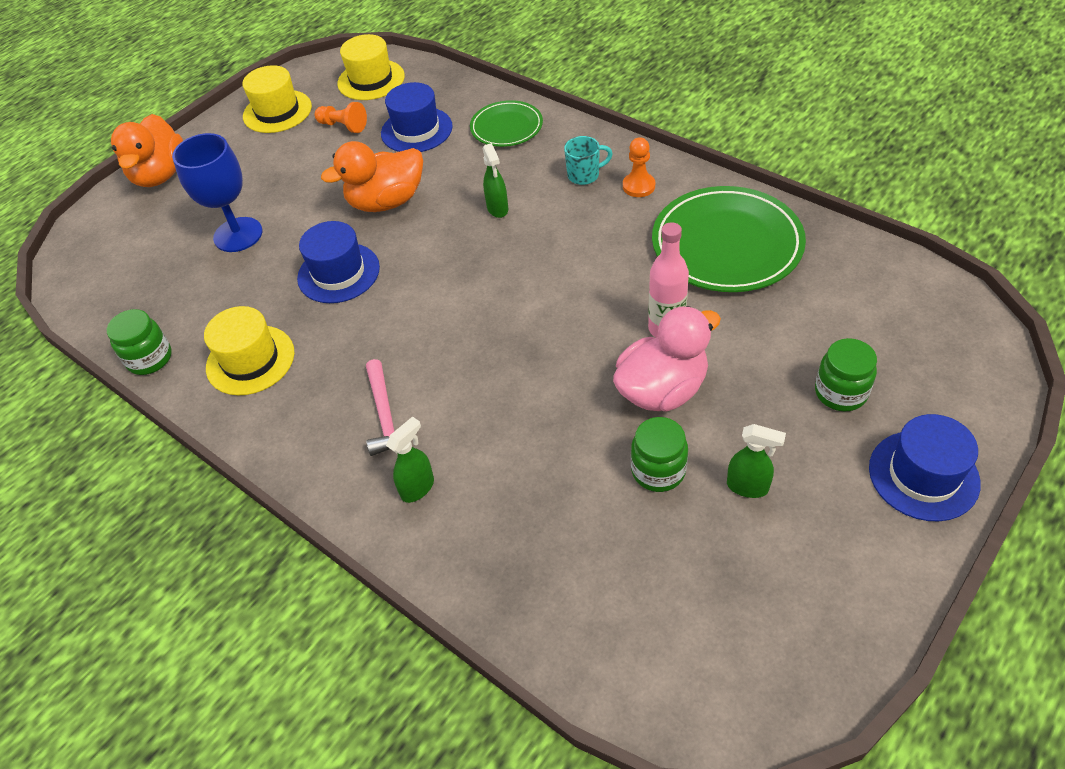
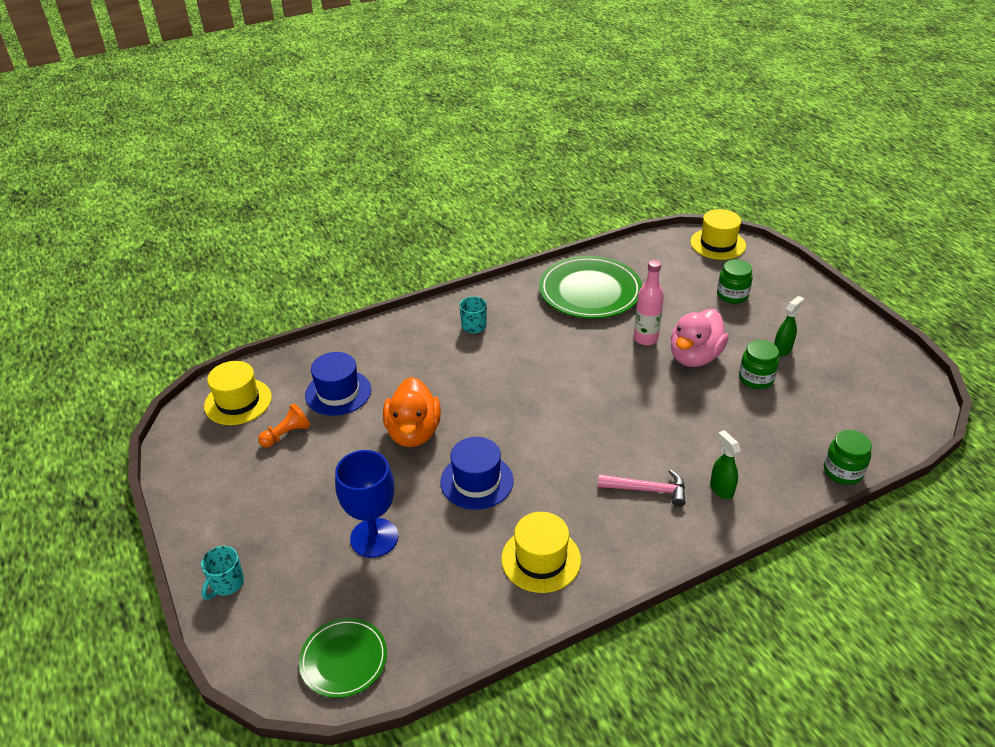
camera: 70 degrees left, 10 degrees down
(150, 359) = (493, 633): green jar -> green jar (843, 471)
(160, 175) = (226, 584): orange duck -> turquoise mug
(277, 111) = (216, 474): yellow hat -> yellow hat (717, 244)
(497, 209) = (474, 376): green spray bottle -> none
(506, 127) = (384, 345): green plate -> green plate (344, 659)
(638, 186) = (506, 306): orange pawn -> none
(662, 390) = (694, 357): pink duck -> pink duck turned 135 degrees counterclockwise
(923, 475) = (799, 291): blue hat -> none

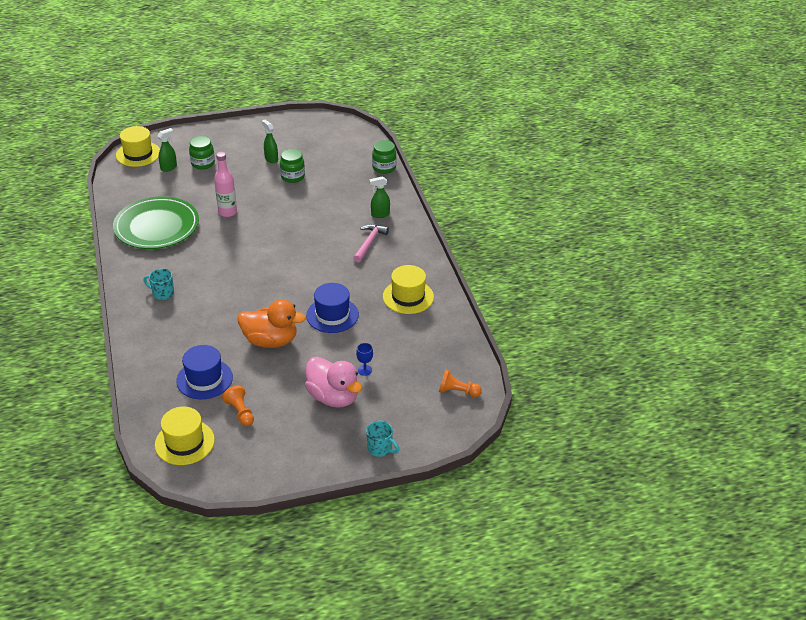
camera: 80 degrees left, 0 degrees up
(344, 659) = (457, 391): green plate -> orange pawn
(374, 538) = (365, 370): blue goblet -> blue goblet, size x0.43
(694, 357) = (258, 195): pink duck -> pink duck (333, 397)
(706, 272) = (169, 167): none -> green spray bottle

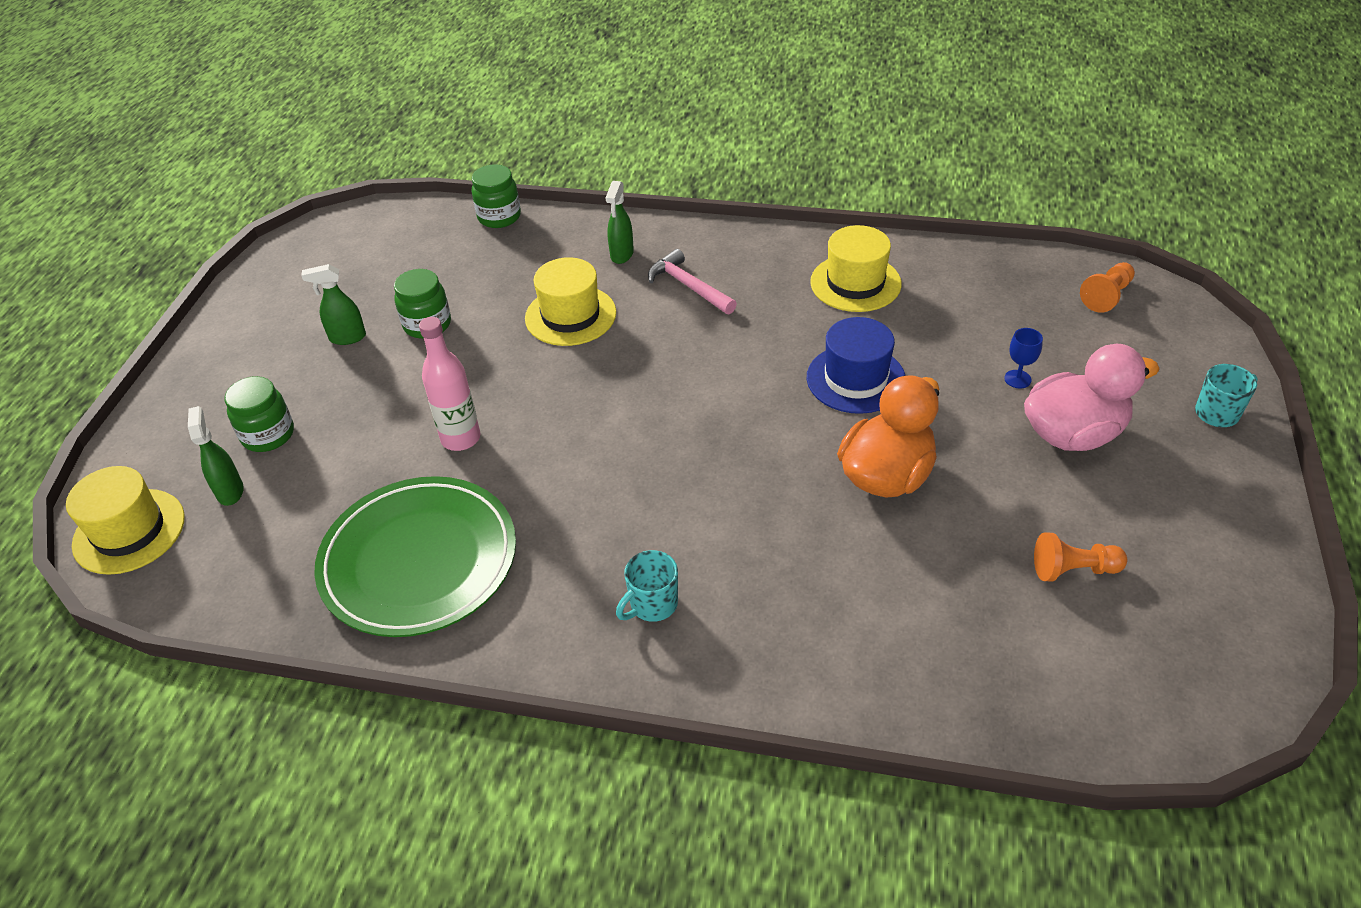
camera: 60 degrees left, 5 degrees up
(184, 442) = (1136, 679): yellow hat -> yellow hat (570, 315)
(204, 379) = (957, 601): blue hat -> none

